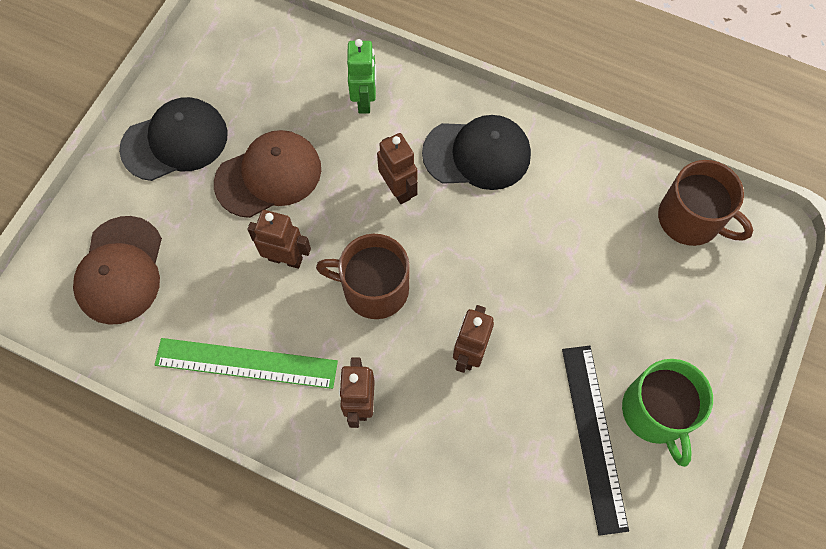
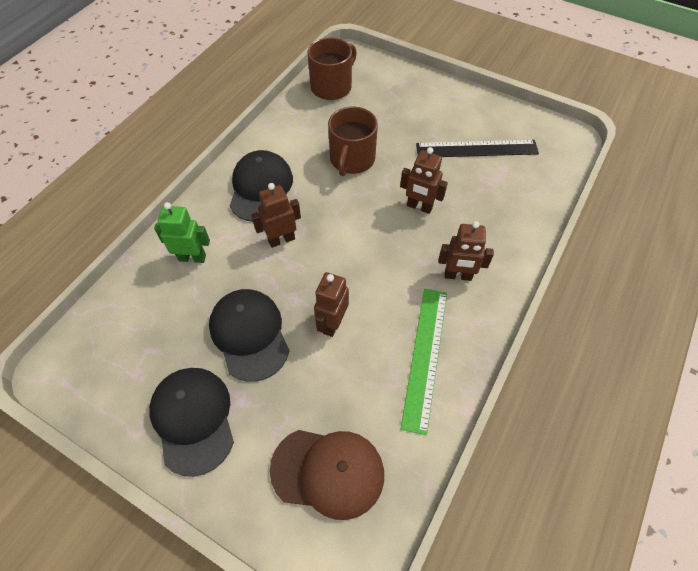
camera: 85 degrees left, 10 degrees down
(268, 176) = (249, 334): brown cap -> black cap
(374, 288) = (365, 261): brown mug -> brown mug (352, 159)
(656, 412) = (459, 119): green mug -> none

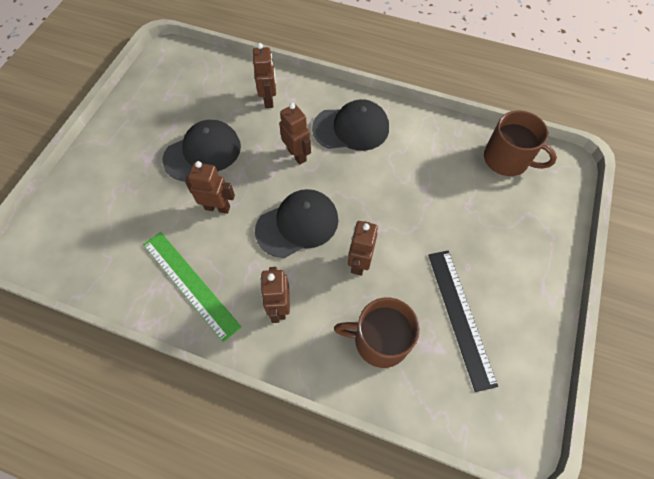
camera: 80 degrees right, 5 degrees up
(192, 257) = (269, 100): green robot -> brown robot
(193, 419) = (134, 135): black cap -> black cap (297, 224)
(328, 472) = (93, 225): brown cap -> none
(352, 159) = (407, 193): brown mug -> brown mug (380, 340)
(425, 356) = (190, 284): green ruler -> green ruler turned 45 degrees clockwise

